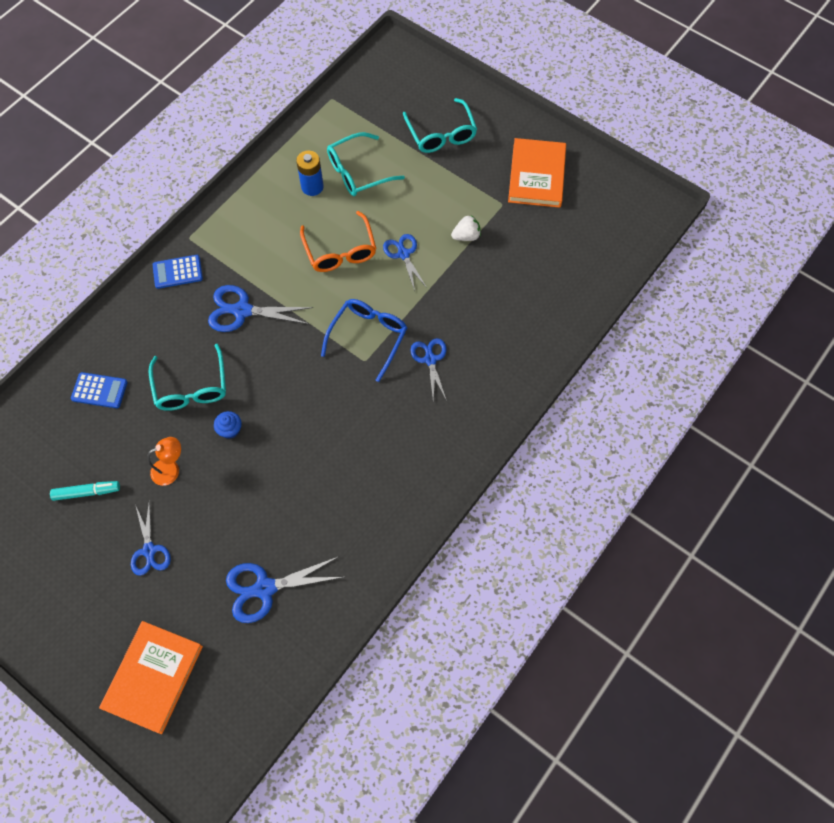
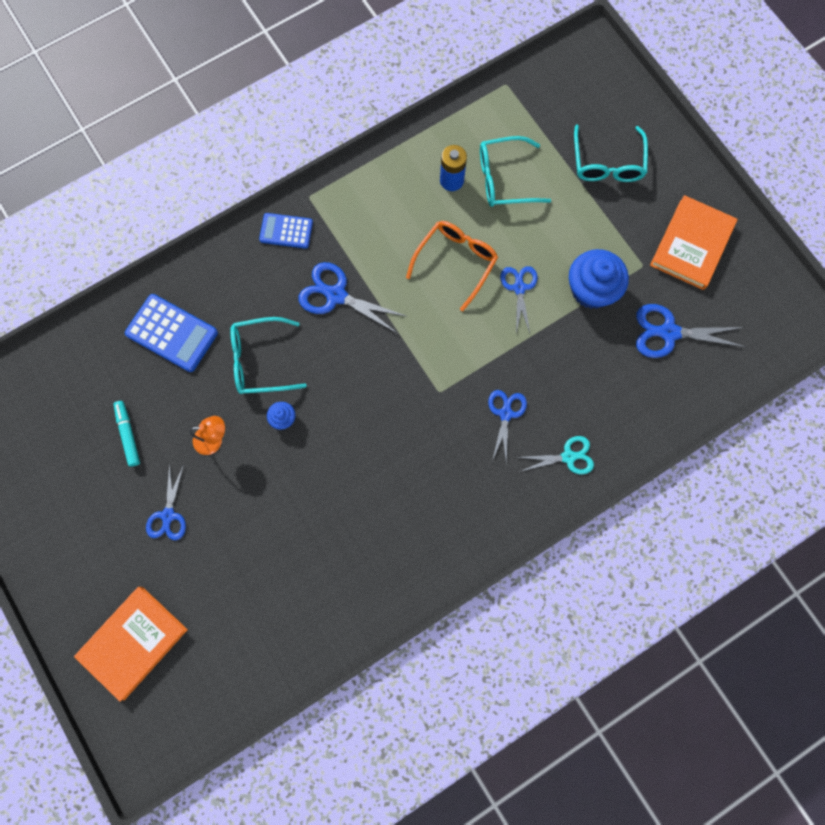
camera: 20 degrees right, 10 degrees up
(86, 492) = (128, 435): turquoise marker -> turquoise marker turned 120 degrees counterclockwise
(99, 390) = (172, 333): blue calculator -> blue calculator, size x1.57
(191, 387) = (260, 360): turquoise glasses -> turquoise glasses turned 75 degrees clockwise
(265, 588) = (263, 594): blue scissors -> blue scissors (668, 333)
(340, 251) = (456, 262): orange glasses -> orange glasses turned 150 degrees counterclockwise
(368, 337) = (451, 368): blue glasses -> none
(466, 236) = (591, 289): white strawberry -> blue cupcake
(498, 376) = (568, 457): none -> turquoise scissors

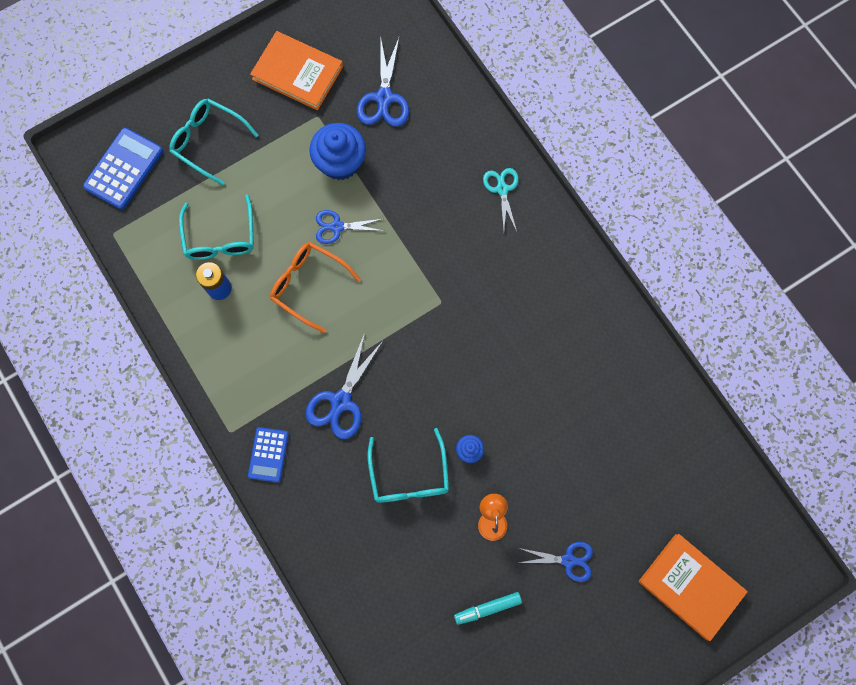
camera: 90 degrees left, 0 degrees up
(172, 333) = (379, 569): blue calculator -> blue calculator (124, 169)
(505, 413) = (462, 242): blue scissors -> none
(607, 163) = (208, 141): turquoise glasses -> turquoise glasses turned 150 degrees counterclockwise

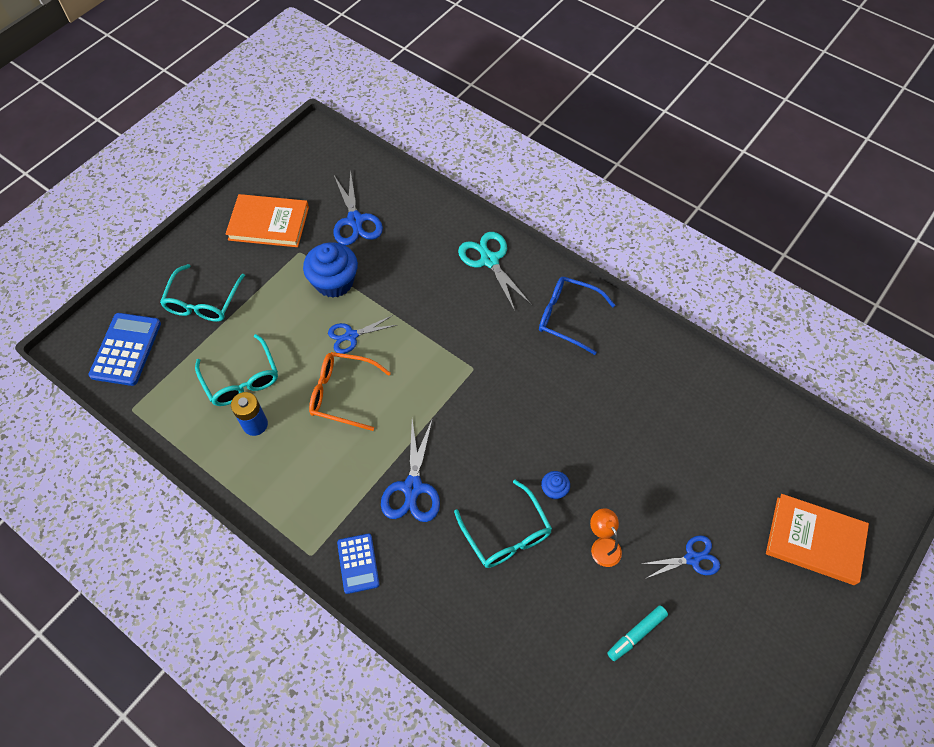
camera: 20 degrees left, 15 degrees down
(208, 141) = (203, 302): turquoise glasses -> turquoise glasses turned 90 degrees counterclockwise
(502, 189) = (489, 260): turquoise scissors -> turquoise scissors, size x1.50
(555, 279) = (567, 317): none -> blue glasses

